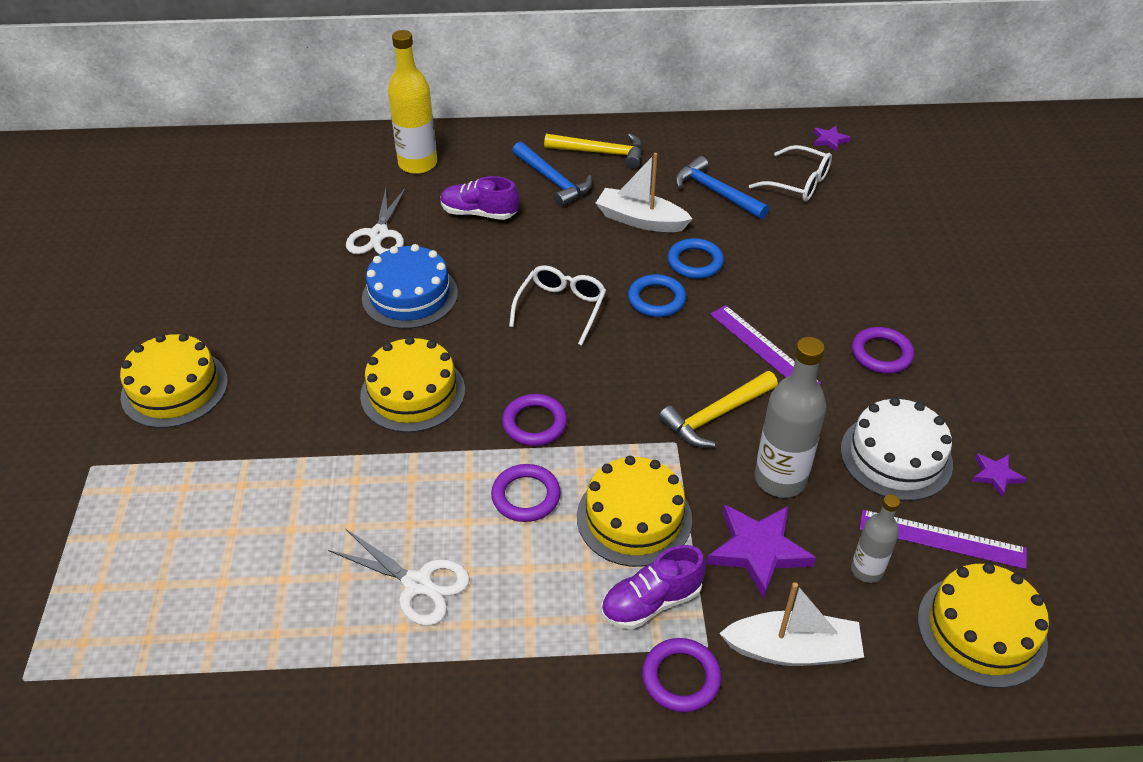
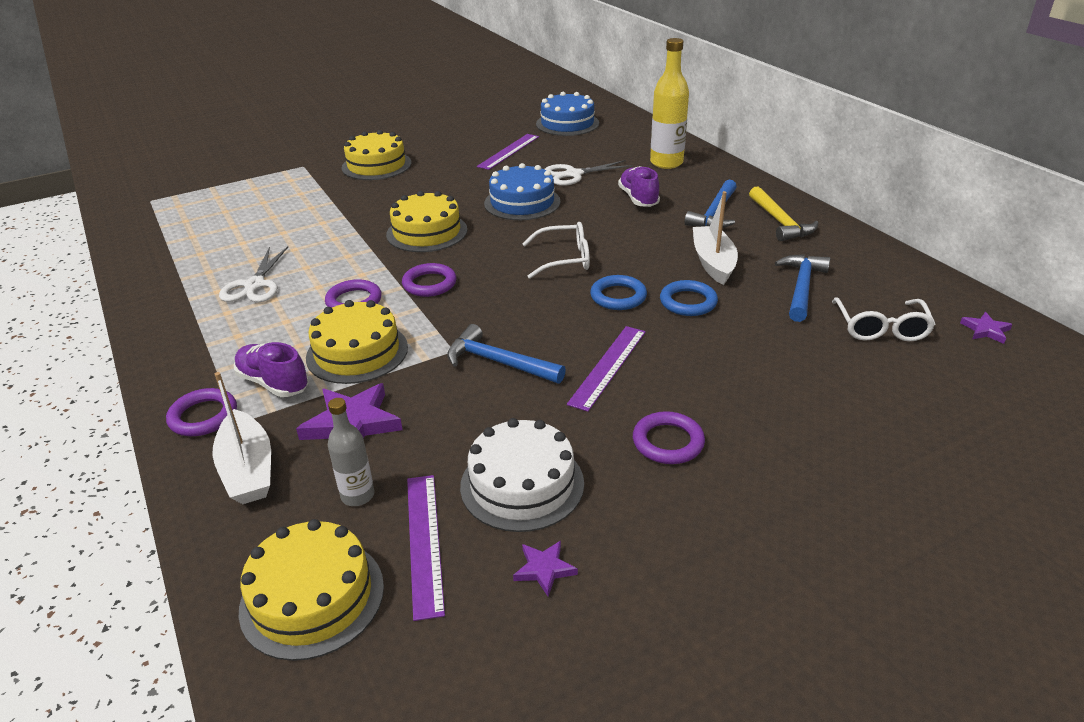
camera: 65 degrees right, 10 degrees down
(237, 190) = (567, 123): none -> blue cake
(263, 261) = (509, 151): none -> purple ruler
(716, 416) = (498, 362): yellow hammer -> blue hammer
(780, 479) = (444, 416): grey bottle -> none

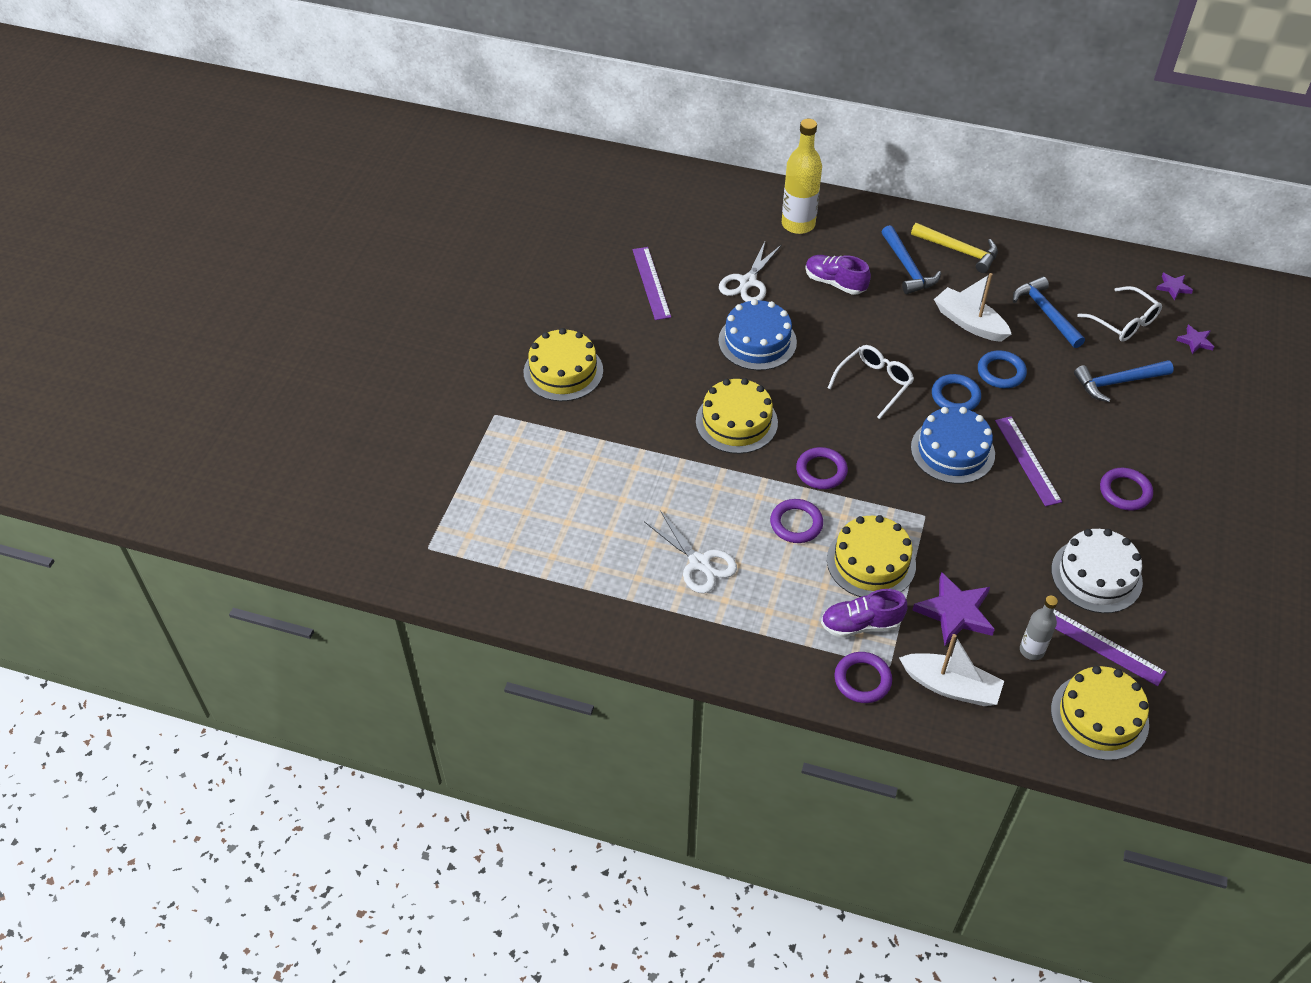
camera: 45 degrees left, 15 degrees up
(498, 362) = (965, 504): blue hammer -> blue hammer (1117, 382)
(544, 569) = (1171, 612): purple star -> purple star (1195, 341)
(567, 123) = (645, 213): blue cake -> blue cake (952, 451)

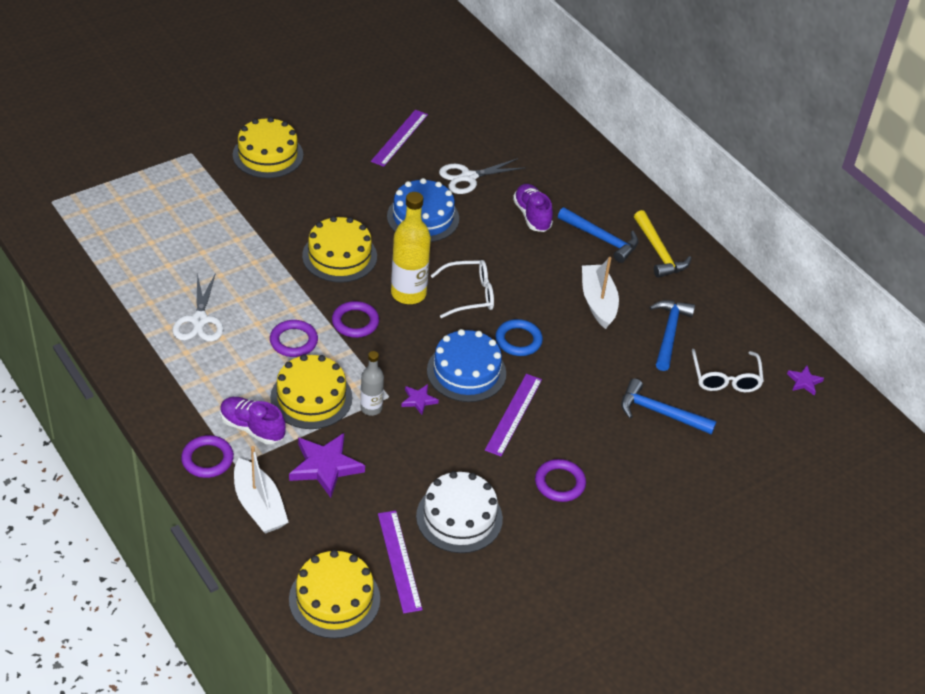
camera: 35 degrees right, 5 degrees down
(798, 224) = (558, 163): yellow bottle -> yellow bottle (408, 293)
(907, 268) = (601, 239): blue hammer -> blue hammer turned 75 degrees counterclockwise
(1001, 372) = (576, 348): blue ring -> none
(1031, 650) = (345, 526): grey bottle -> grey bottle (371, 408)
(1195, 341) = (767, 428): purple star -> purple star (418, 400)

